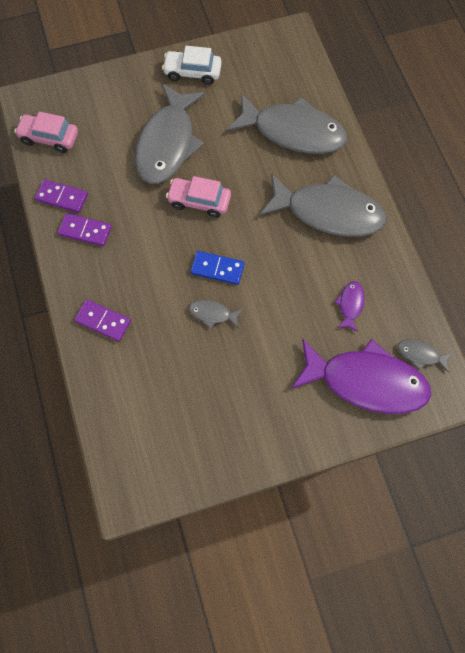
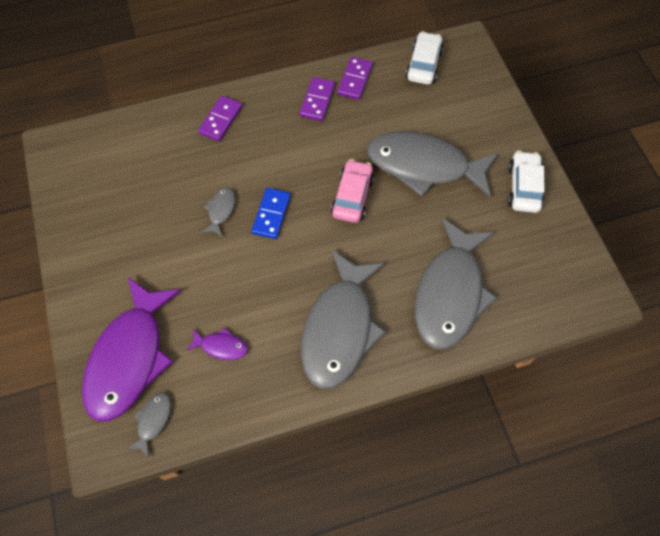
camera: 90 degrees right, 5 degrees down
(49, 138) = (423, 65): pink car -> white car

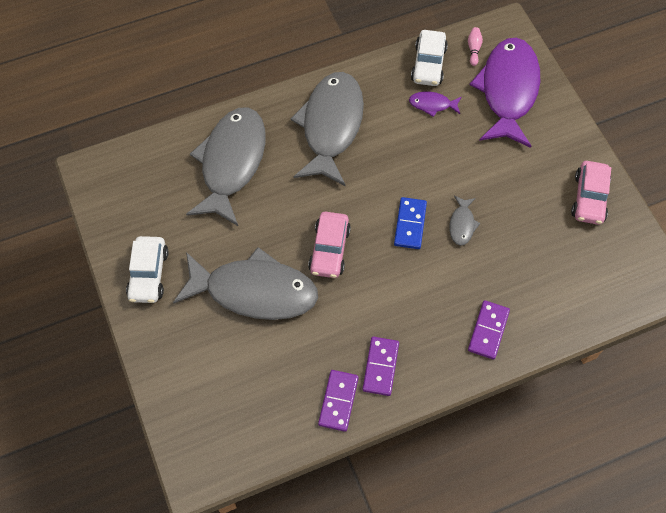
camera: 175 degrees right, 0 degrees up
(88, 226) = (589, 198): none -> pink car
(153, 420) = (474, 49): grey fish -> pink bowling pin
(423, 65) = (253, 432): white car -> white car (428, 64)

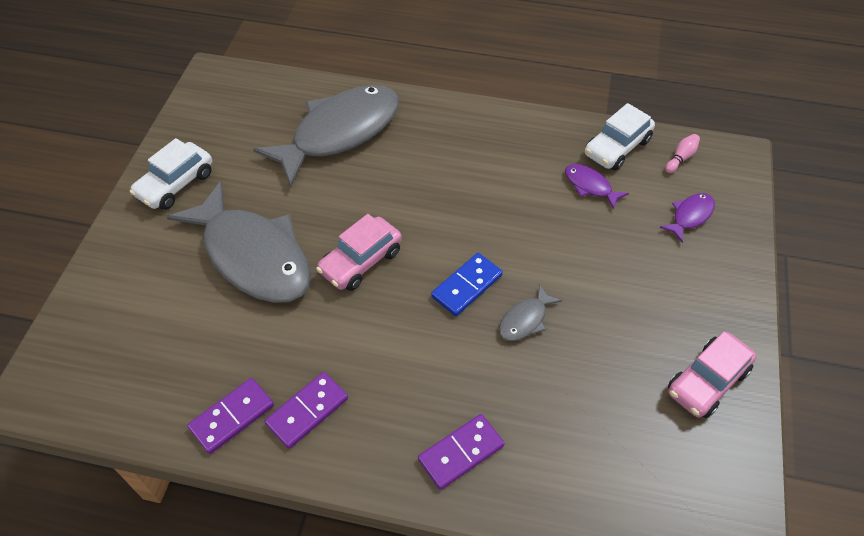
camera: 35 degrees right, 10 degrees down
(331, 126) = (464, 151): grey fish -> none
(508, 90) = (690, 216): purple fish -> purple fish, size x0.41

